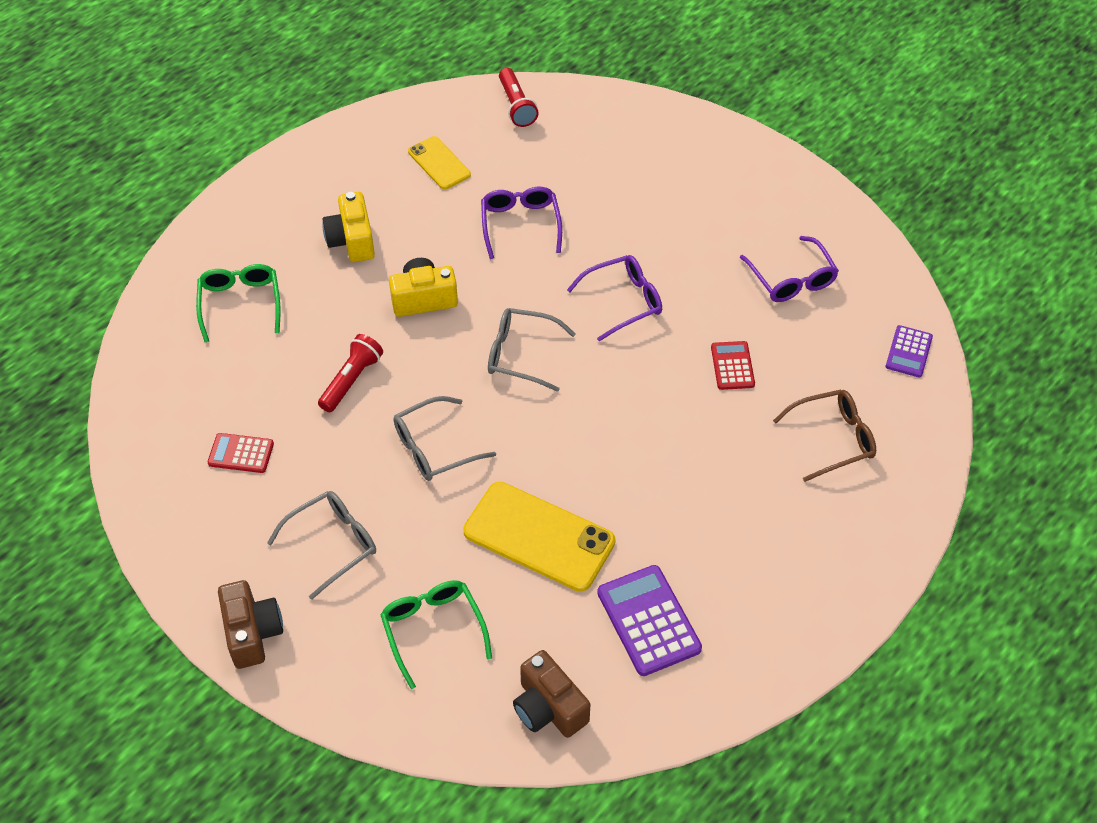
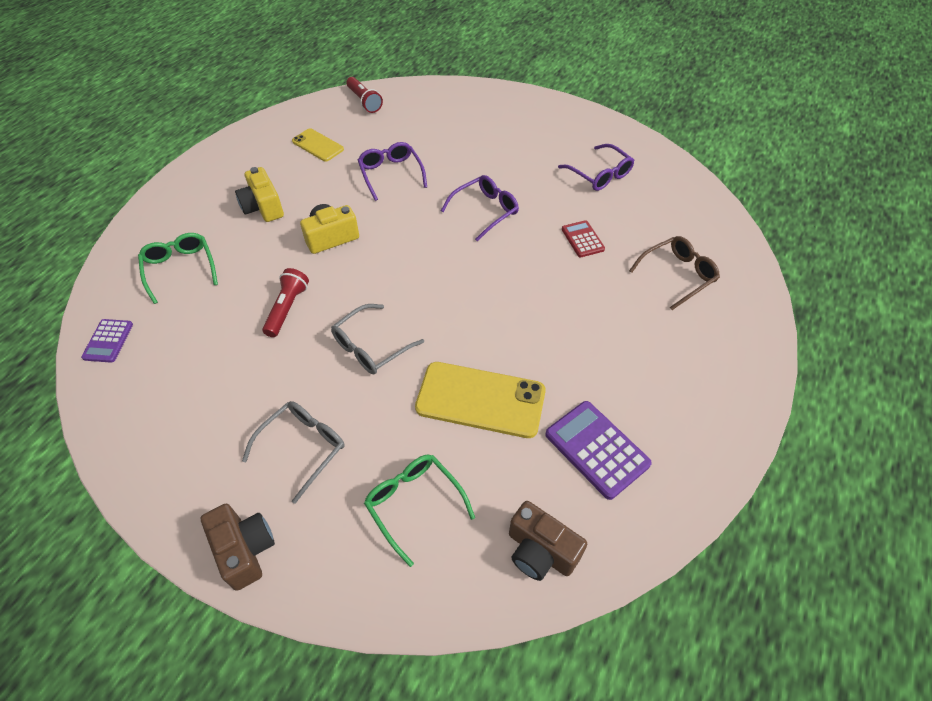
camera: 15 degrees left, 0 degrees up
(241, 454) = (203, 388): red calculator -> none
(521, 354) = (420, 262): grey glasses -> none
(909, 352) = (702, 206): purple calculator -> purple calculator (108, 341)

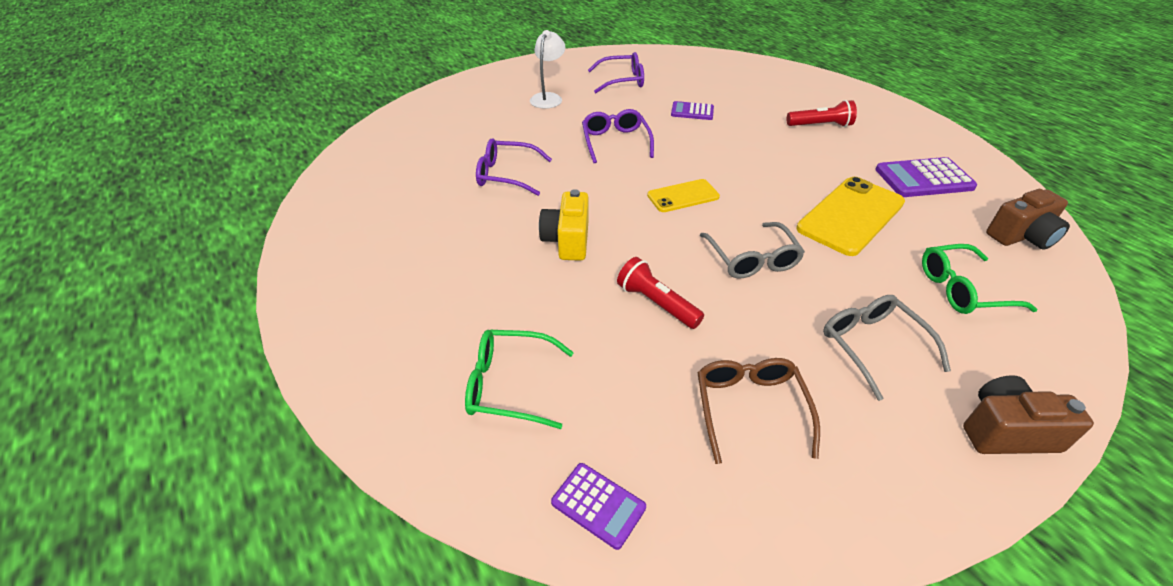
camera: 60 degrees left, 10 degrees down
(263, 207) = (463, 278): yellow camera -> none
(317, 145) = (399, 207): yellow phone -> yellow phone (683, 196)
(364, 101) = (364, 156): red flashlight -> red flashlight (820, 125)
(525, 145) = (548, 98): none -> white lamp
(582, 239) = (692, 111): red calculator -> purple calculator
(677, 275) = (761, 90): brown glasses -> brown glasses (750, 408)

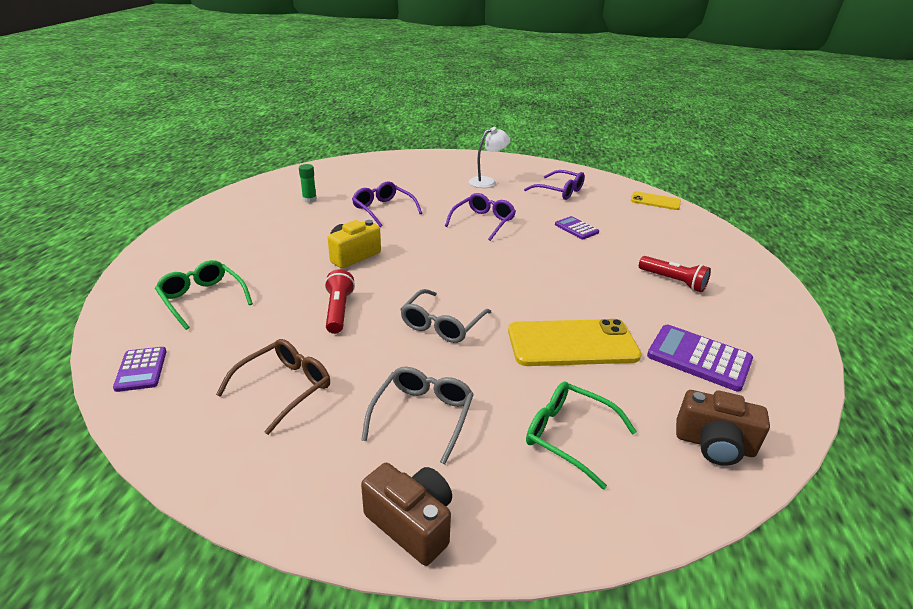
camera: 40 degrees right, 10 degrees down
(408, 203) = (309, 200): none -> green glue stick
(683, 196) = (467, 270): yellow phone -> yellow phone (655, 201)

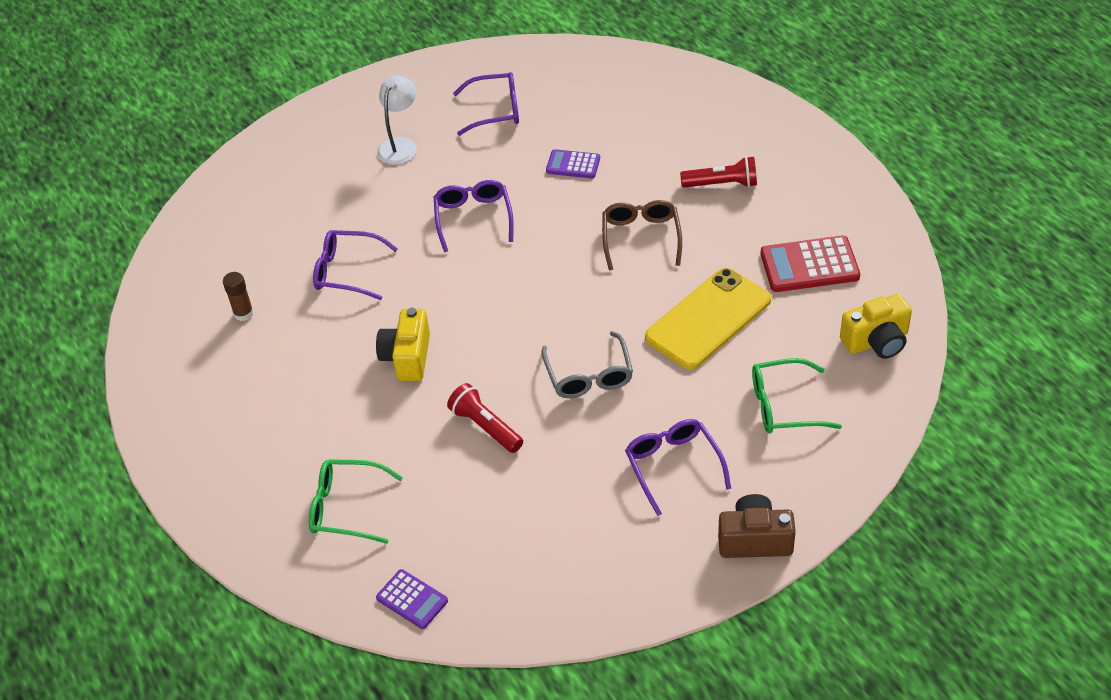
camera: 35 degrees left, 15 degrees up
(284, 388) = (547, 524): brown glasses -> brown glasses (641, 238)
(309, 200) = (243, 313): green glue stick -> brown glue stick
(422, 415) = (673, 466): grey glasses -> purple glasses
(655, 201) = (607, 63): yellow phone -> none
(698, 358) = (809, 265): purple calculator -> red calculator
(714, 444) = (876, 341): brown camera -> yellow camera

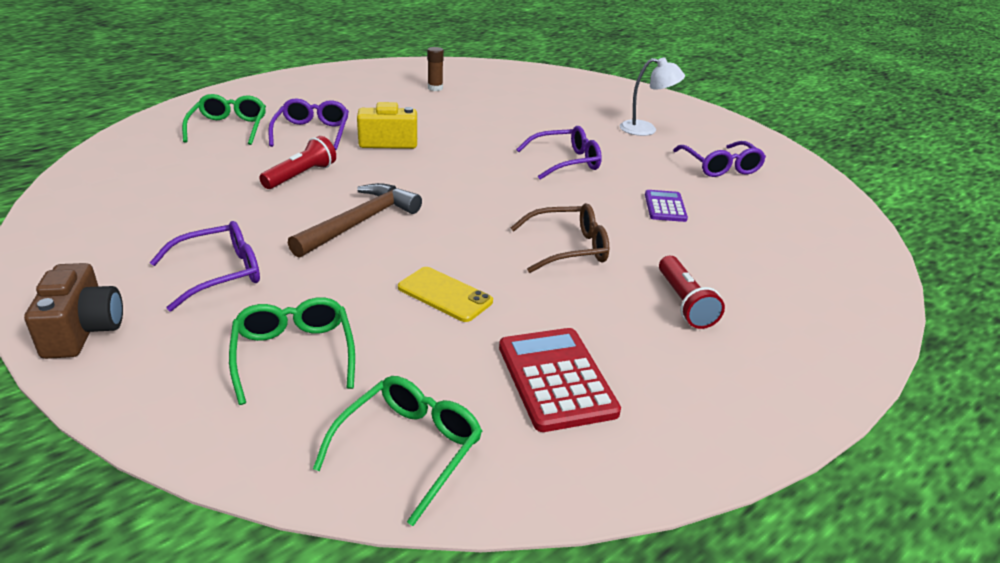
camera: 75 degrees right, 15 degrees down
(347, 271) = (485, 117): purple glasses -> purple glasses (312, 132)
(412, 599) = (119, 154): purple calculator -> none
(589, 375) = (360, 222): grey glasses -> brown hammer
(708, 319) = (445, 294): yellow phone -> yellow phone, size x0.58
(876, 341) = (409, 449): yellow camera -> green glasses

